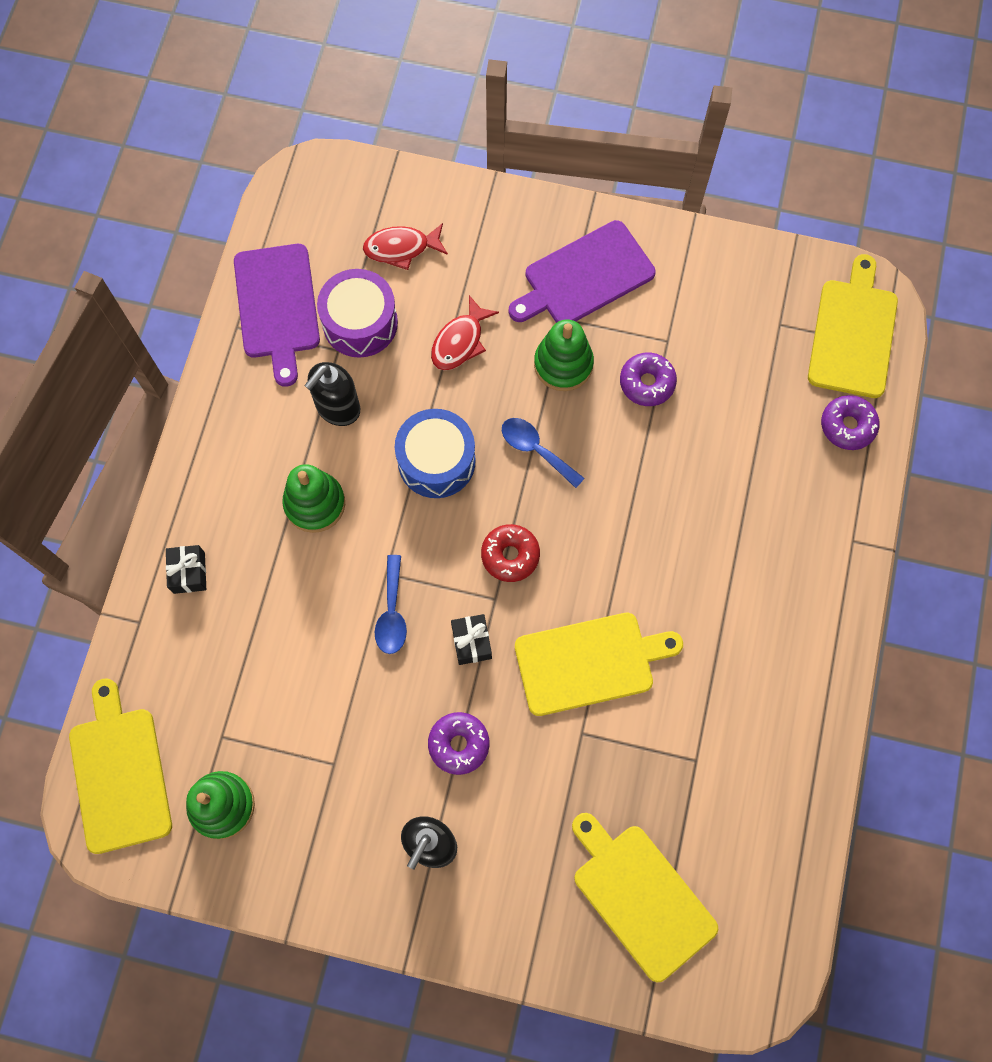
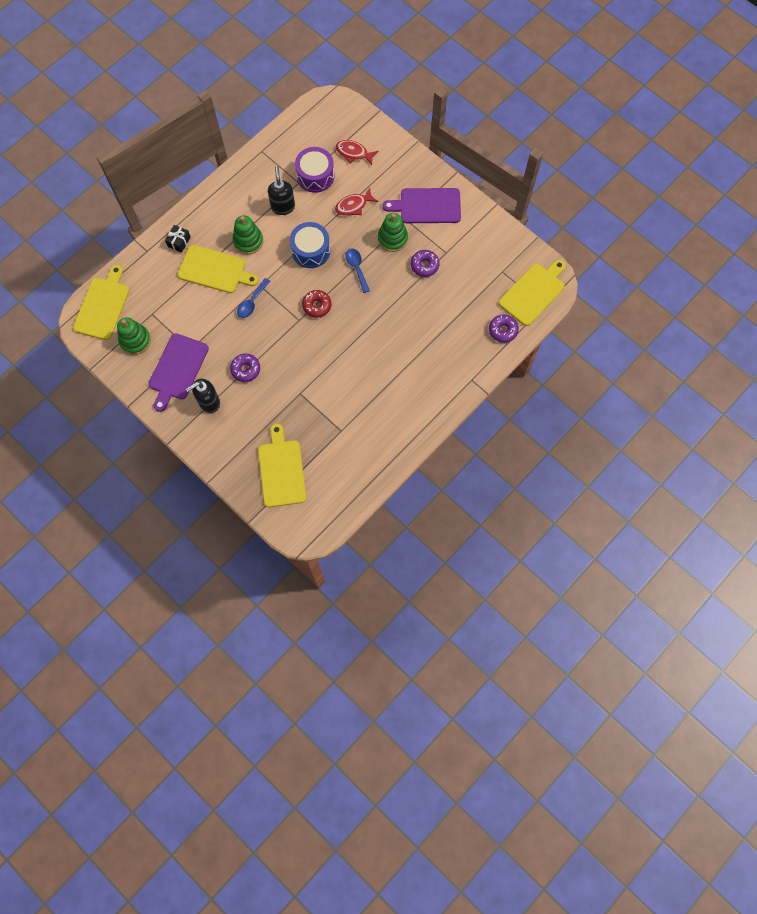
camera: 30 degrees right, 0 degrees up
(277, 306) = (284, 151): purple cutting board -> purple cutting board (177, 369)
(337, 408) = (283, 207): black soap dispenser -> black soap dispenser turned 105 degrees clockwise
(471, 642) = (277, 332): black gift -> none
(590, 662) = (322, 367): yellow cutting board -> yellow cutting board (215, 270)

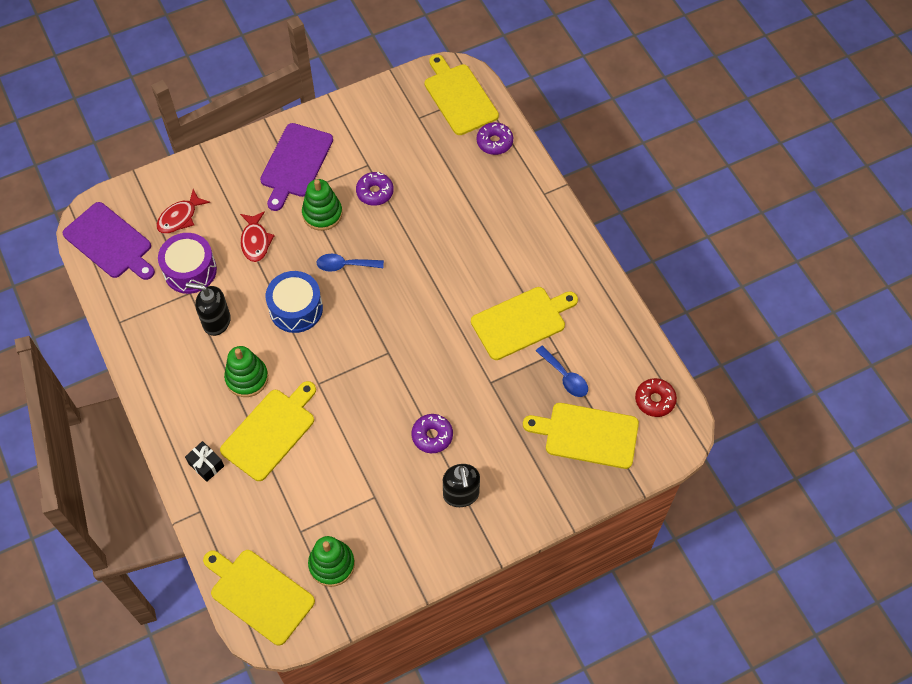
camera: 70 degrees left, 10 degrees down
(177, 369) = (398, 521): purple cutting board -> purple cutting board (110, 242)
(252, 302) = (339, 400): blue spoon -> blue spoon (565, 377)
(317, 306) = (377, 326): red donut -> red donut (654, 400)
(355, 398) = (521, 322): none -> yellow cutting board

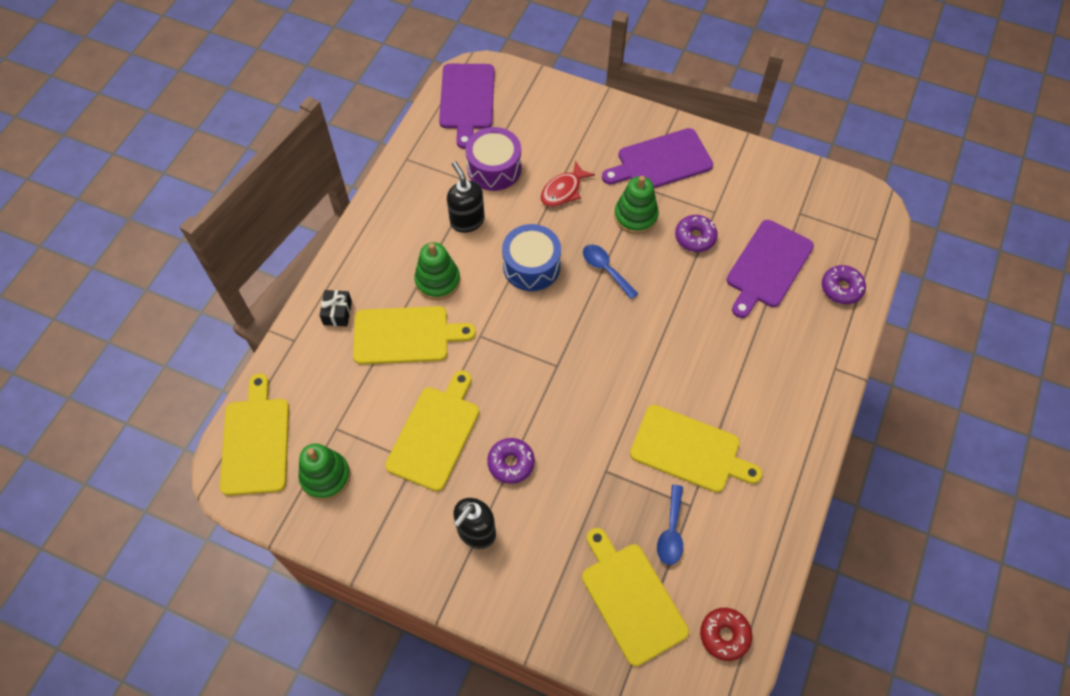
camera: 50 degrees right, 0 degrees up
(180, 217) = (533, 125): red fish -> none
(438, 169) = (767, 267): none -> purple cutting board
(459, 97) = (854, 227): yellow cutting board -> yellow cutting board (435, 434)

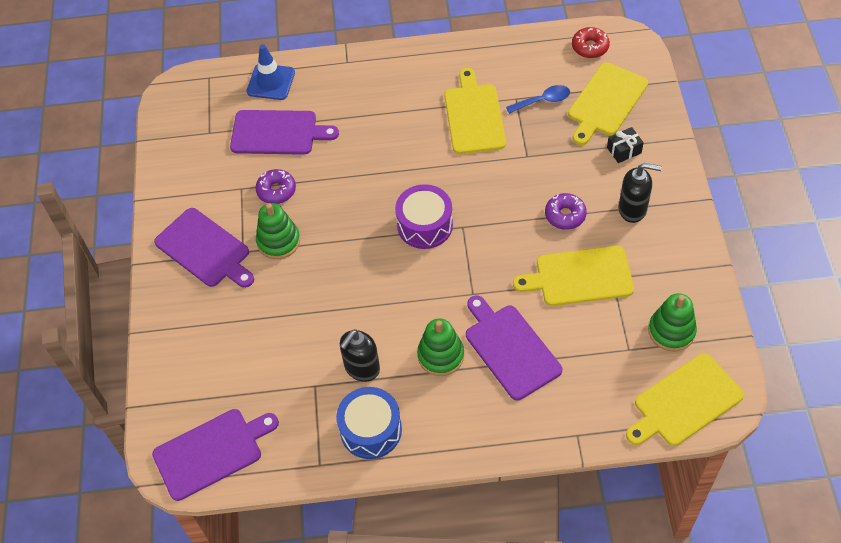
camera: 115 degrees left, 5 degrees down
(337, 313) = (526, 417): black gift -> black gift (624, 150)
(406, 335) = (510, 349): yellow cutting board -> purple cutting board
(494, 168) = (287, 379): purple drum -> purple drum (425, 225)
(531, 266) = (379, 292): blue drum -> blue drum (371, 430)
(563, 190) = (281, 309): red fish -> none
(605, 269) = (348, 237): blue spoon -> none
(841, 288) = (271, 82): purple donut -> blue traffic cone

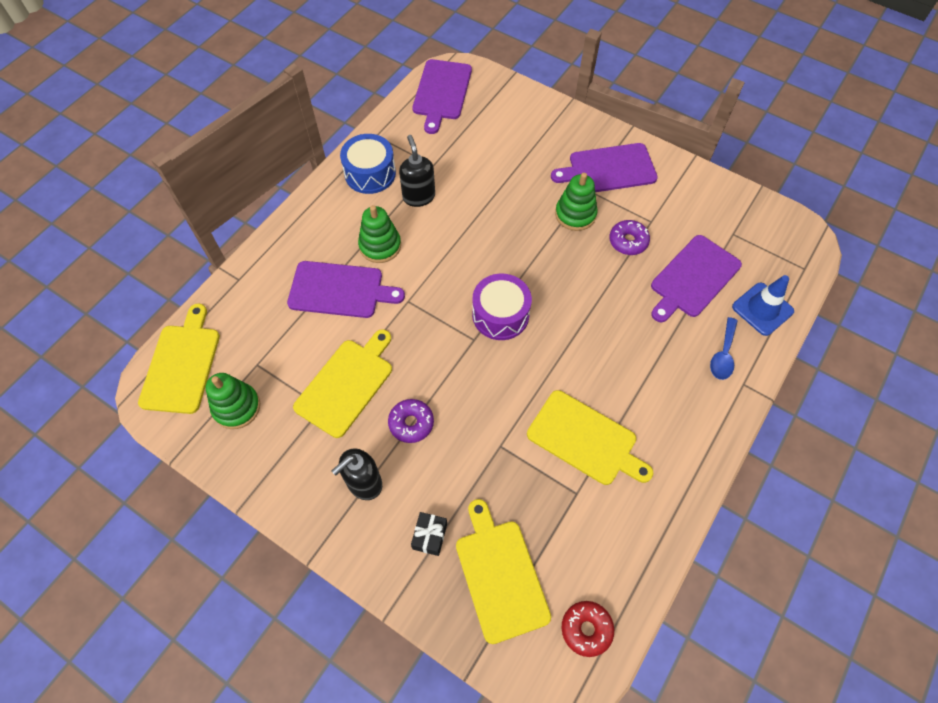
camera: 125 degrees right, 5 degrees up
(543, 101) = (552, 516): blue spoon -> blue spoon (723, 355)

